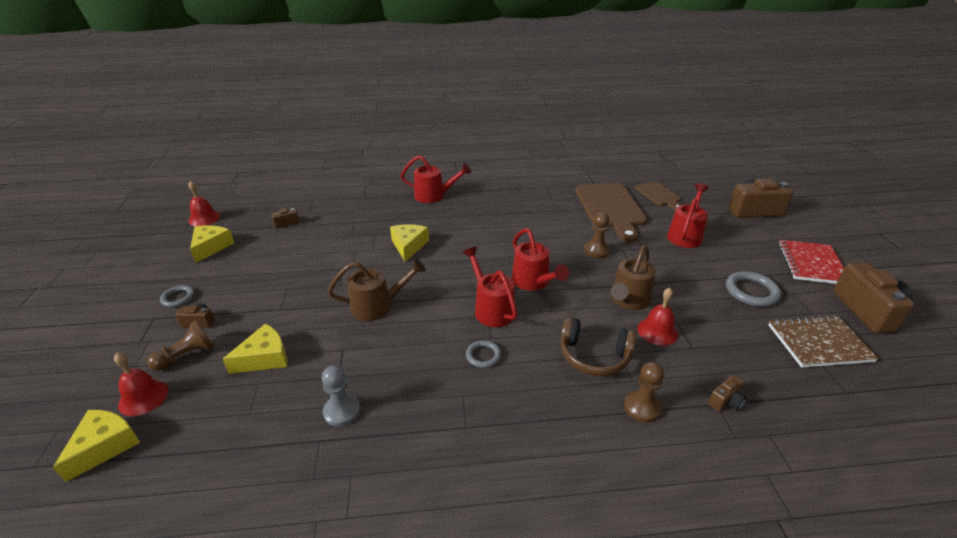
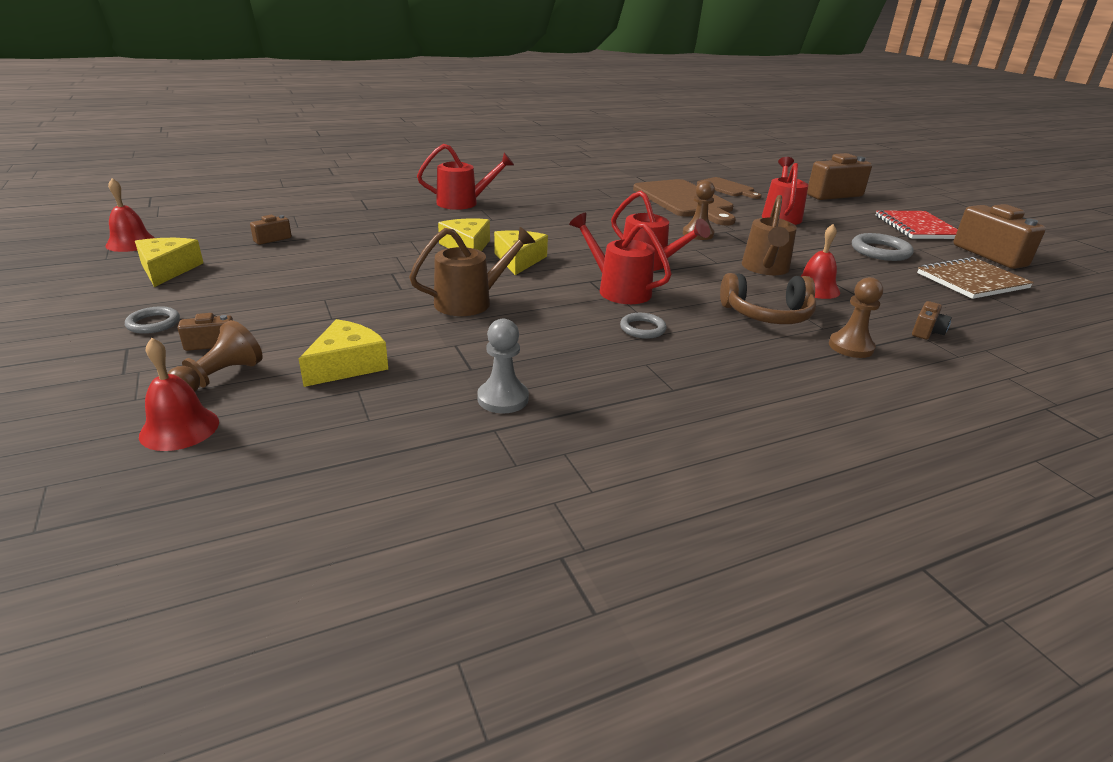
camera: 20 degrees left, 5 degrees down
(105, 446) = (153, 488): yellow cheese -> yellow cheese (519, 260)

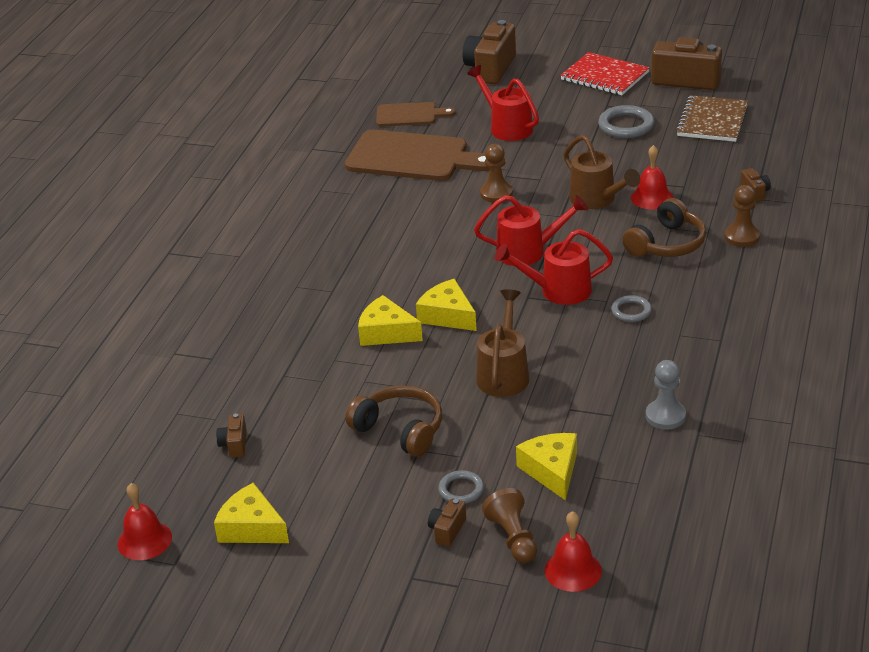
camera: 45 degrees left, 5 degrees up
(153, 323) = (375, 556): grey ring -> grey ring (461, 490)
(344, 285) = (400, 430): none -> brown headphones
(464, 203) = (265, 290): red watering can -> none

